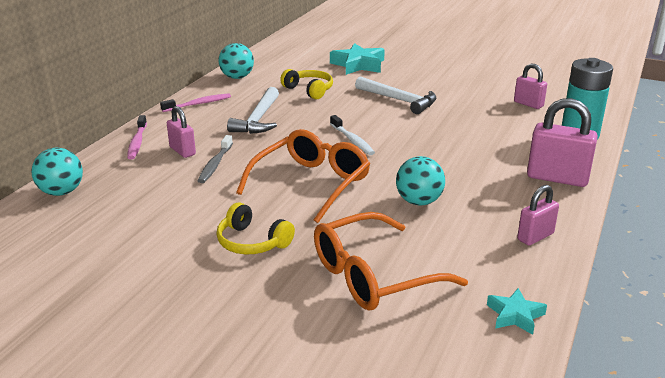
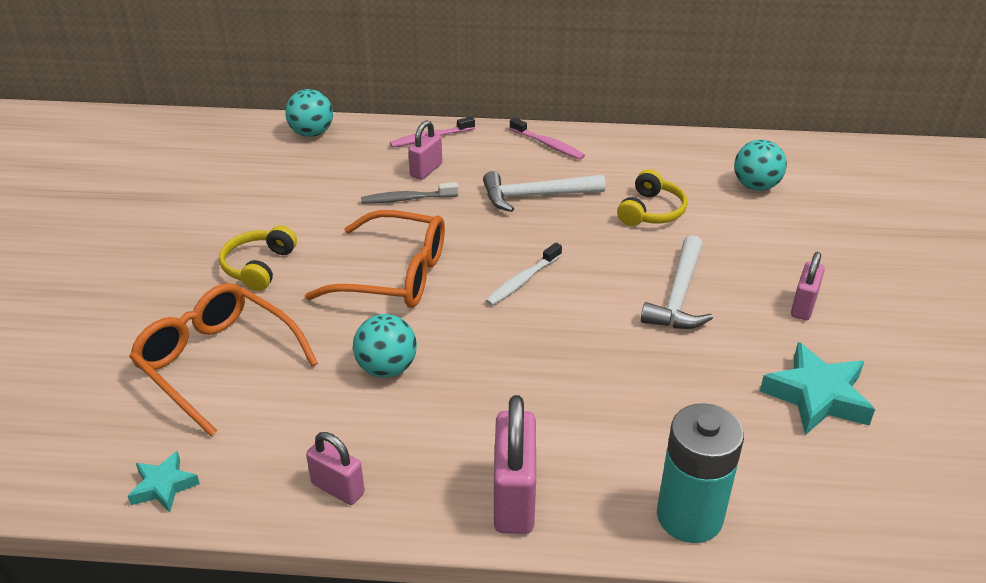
camera: 70 degrees right, 10 degrees up
(237, 77) = (646, 147): turquoise ball -> turquoise ball (755, 186)
(358, 65) = (779, 232): turquoise star -> turquoise star (817, 396)
(528, 104) = (772, 439): pink padlock -> pink padlock (803, 306)

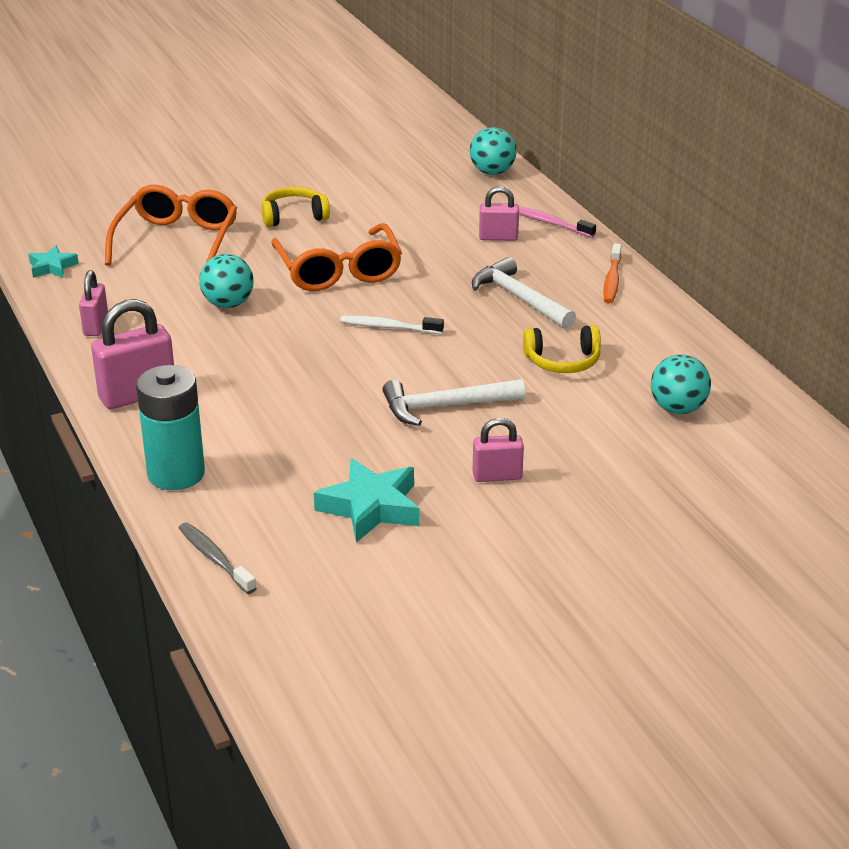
camera: 60 degrees right, 5 degrees down
(406, 199) = (445, 243): grey toothbrush -> grey toothbrush (215, 558)
(548, 145) = (612, 280): pink toothbrush -> orange toothbrush

